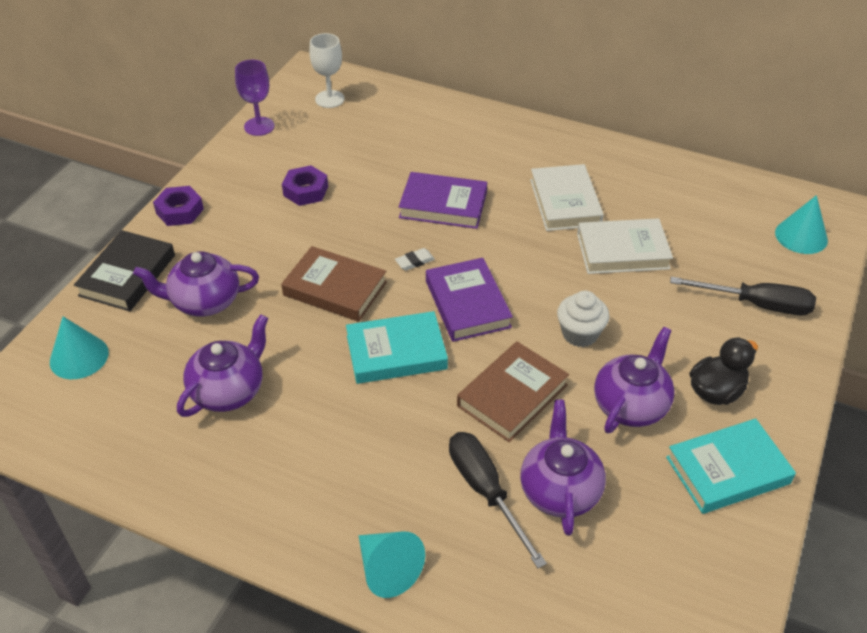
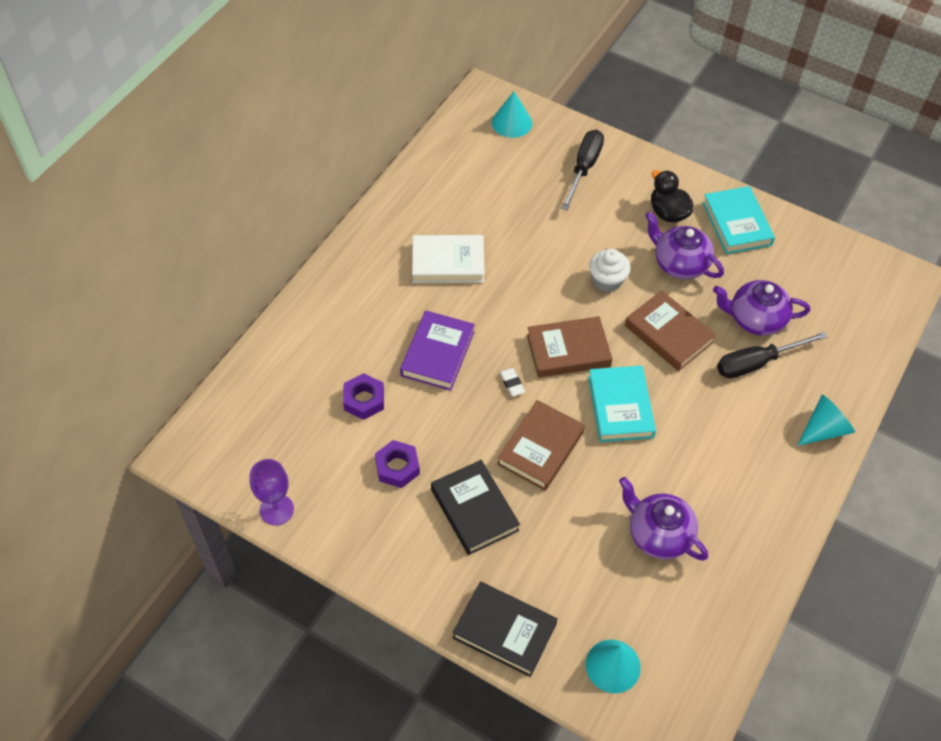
camera: 85 degrees left, 10 degrees up
(180, 211) = (411, 586): purple nut -> purple nut (364, 400)
(204, 302) = (548, 557): purple teapot -> none
(259, 245) = (474, 510): none -> black book
(329, 99) = (241, 438): white goblet -> none
(467, 304) = (568, 350): purple book -> brown book
(622, 251) = (516, 235): white book -> none

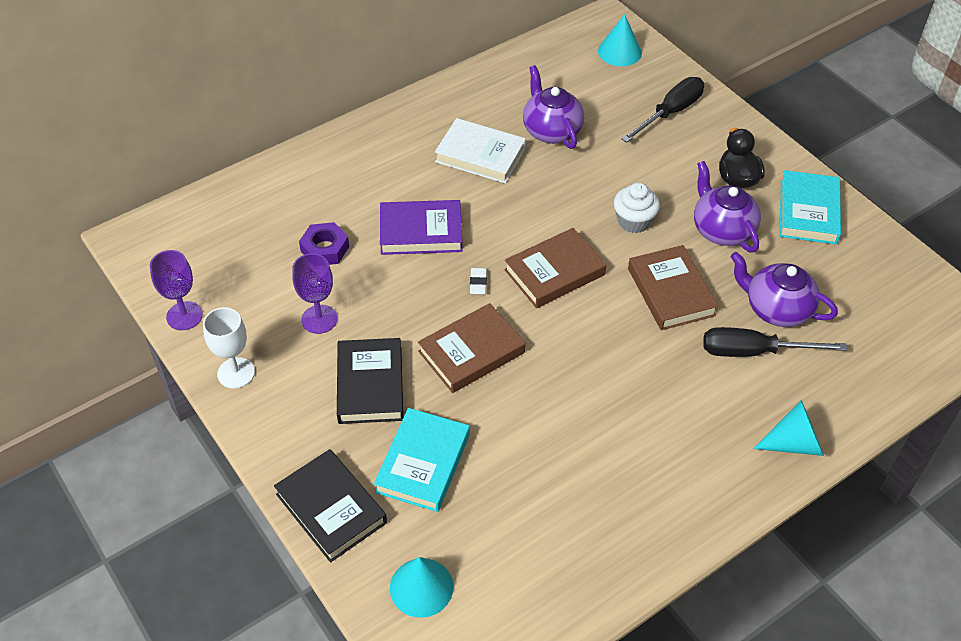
camera: 25 degrees right, 5 degrees down
(354, 544) = (236, 373): none -> white goblet
(397, 467) = (319, 319): purple nut -> purple goblet
(438, 353) = (421, 232): purple book -> purple book turned 45 degrees clockwise
(568, 350) = (554, 272): brown book -> brown book turned 45 degrees counterclockwise
(620, 407) = (577, 342): turquoise book -> turquoise book (423, 463)
(658, 534) = (546, 479): purple teapot -> purple teapot (551, 130)

